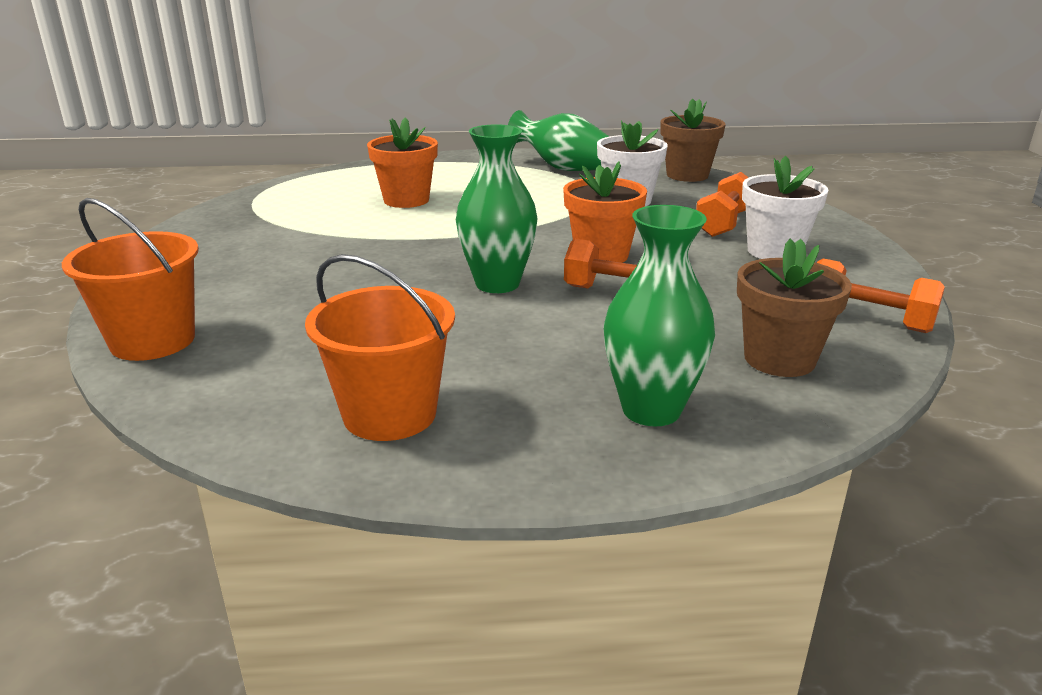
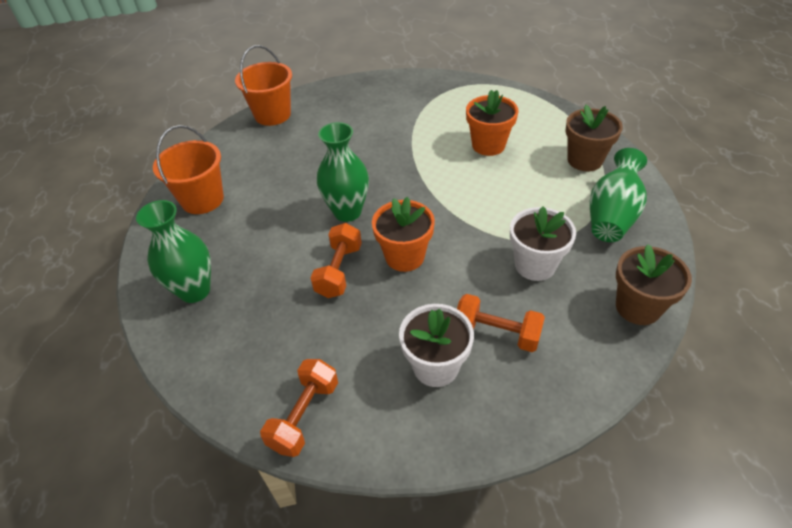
camera: 85 degrees right, 20 degrees up
(779, 359) = (246, 352): brown flower pot -> brown flower pot (584, 160)

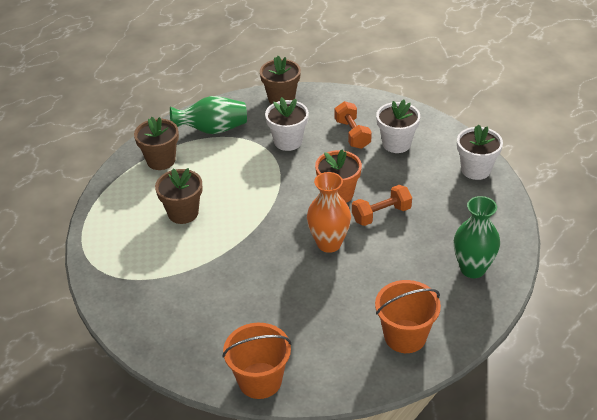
camera: 130 degrees left, 5 degrees down
(304, 415) = (475, 170): orange dumbbell -> white flower pot
(347, 212) = (329, 243): green vase -> orange vase
(488, 145) = (183, 213): orange flower pot -> brown flower pot

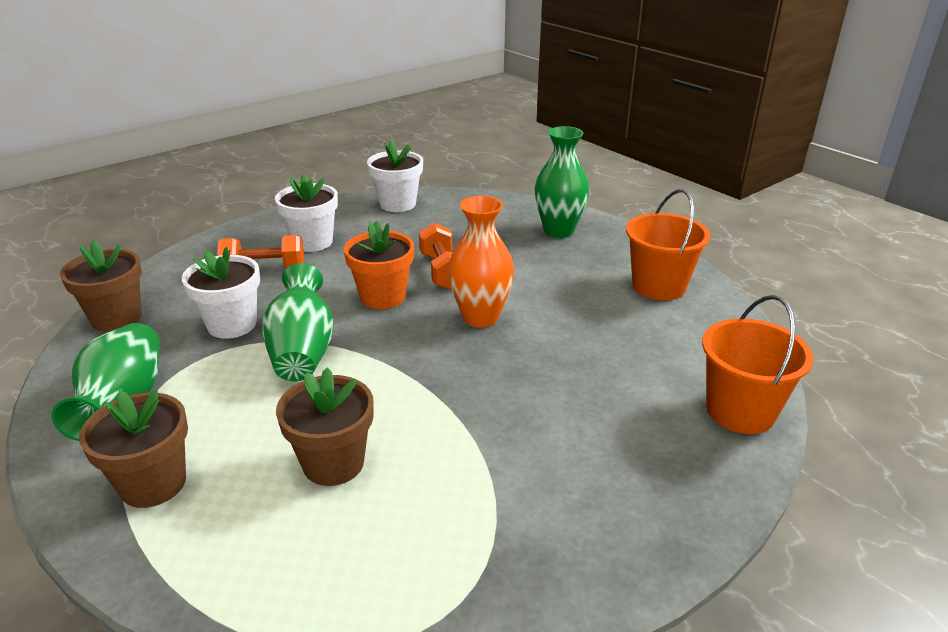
camera: 80 degrees left, 10 degrees down
(271, 176) = (302, 351): none -> green vase

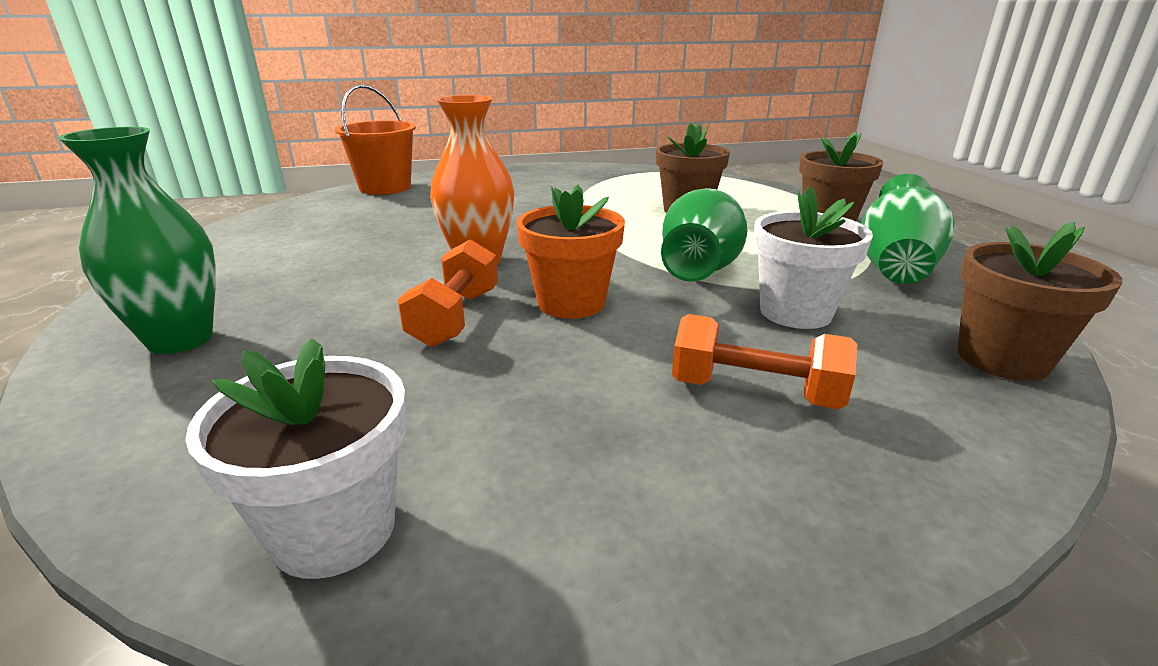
camera: 155 degrees left, 5 degrees down
(312, 242) = (641, 440): white flower pot -> none
(658, 286) = (249, 249): orange bucket -> none

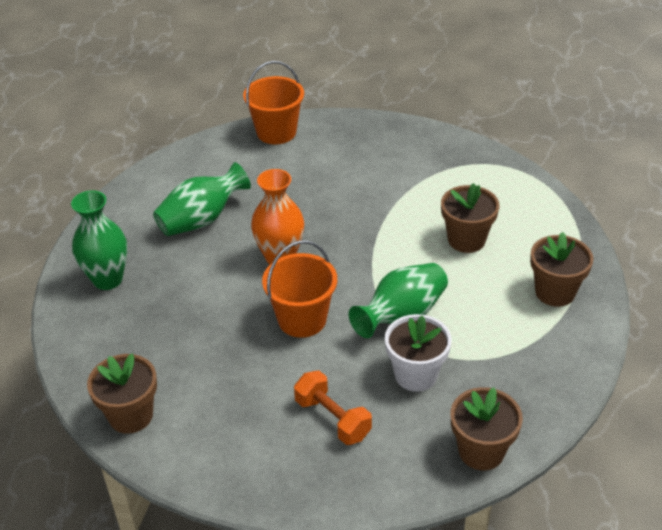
camera: 30 degrees right, 15 degrees up
(334, 530) = (131, 415): white flower pot -> brown flower pot
(455, 318) = (236, 309): orange dumbbell -> none
(571, 303) = (302, 319): orange flower pot -> orange bucket
(895, 266) = (533, 358): green vase -> green vase (202, 220)

